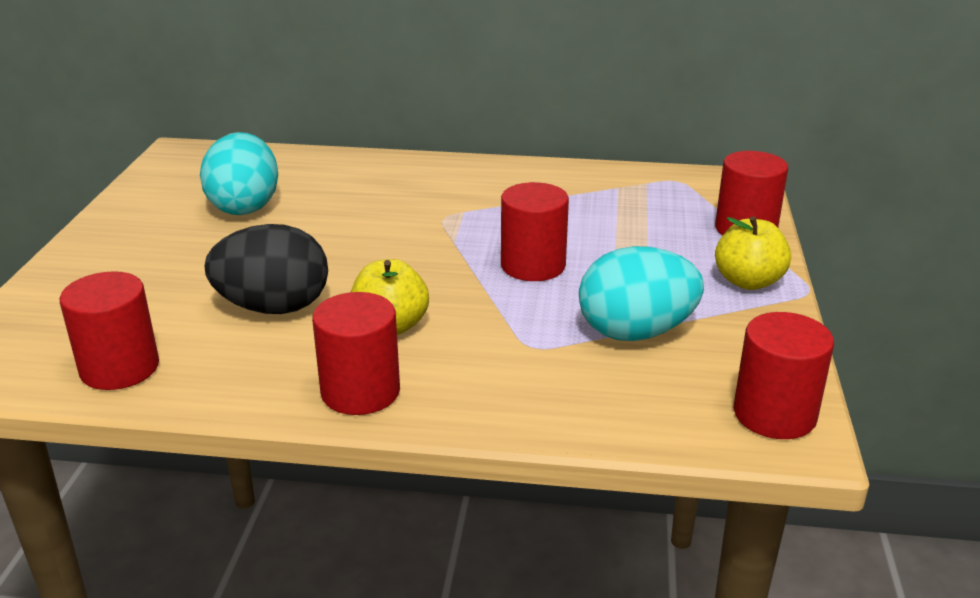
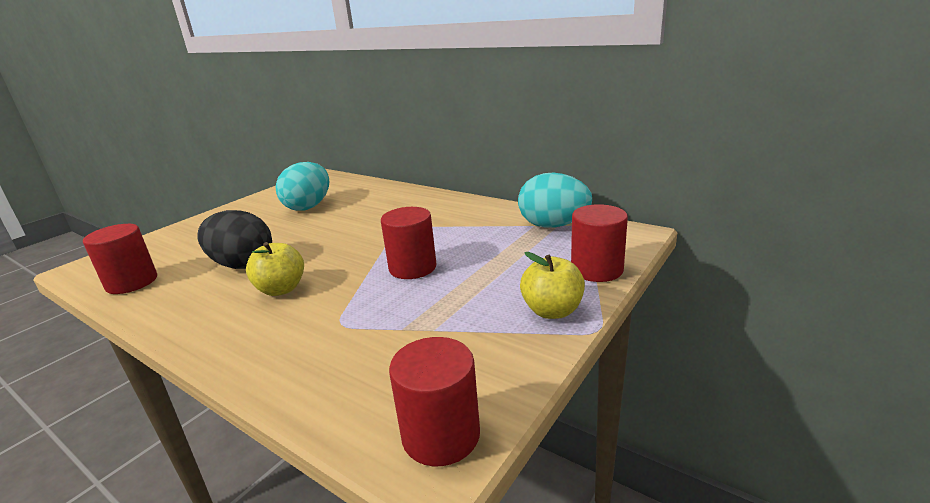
camera: 30 degrees right, 5 degrees down
(360, 391) = (209, 328): red cylinder -> none
(635, 332) = (419, 331): turquoise egg -> turquoise egg (553, 225)

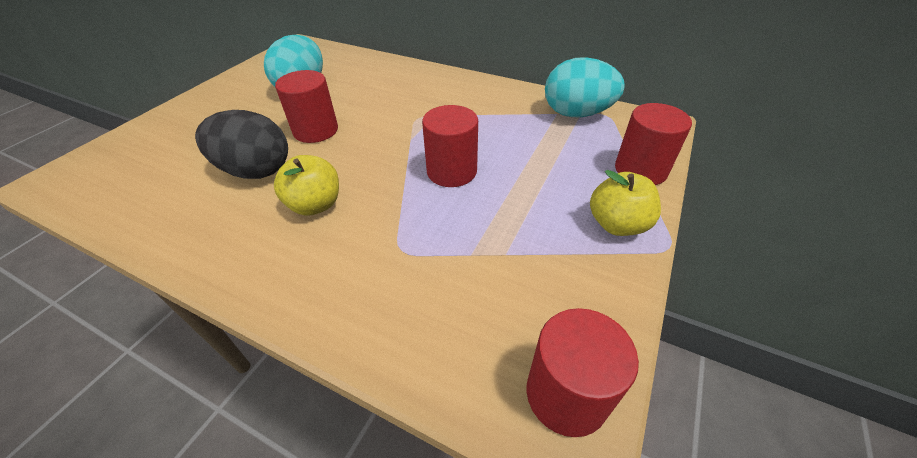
camera: 10 degrees left, 20 degrees up
(132, 282) = (127, 200): red cylinder -> red cylinder (315, 130)

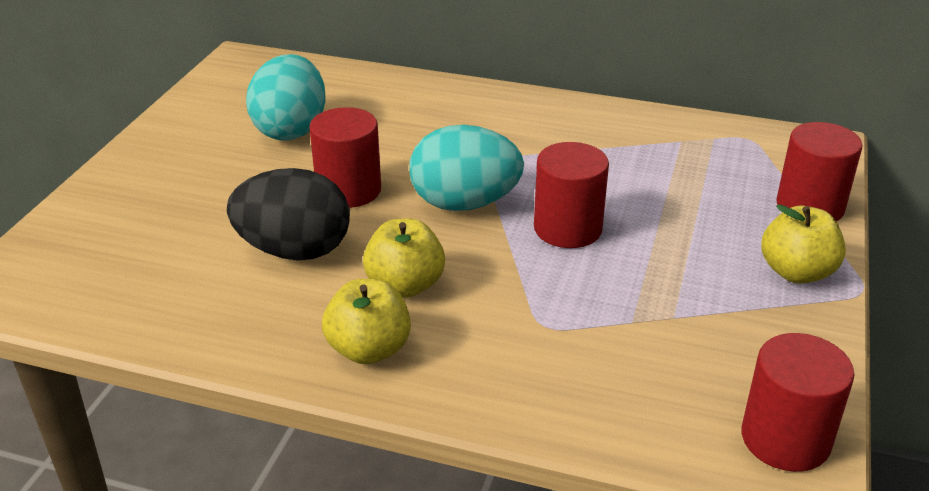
camera: 10 degrees left, 10 degrees down
(261, 256) = (369, 349): none -> yellow apple
(576, 114) = (708, 139): turquoise egg -> turquoise egg (464, 203)

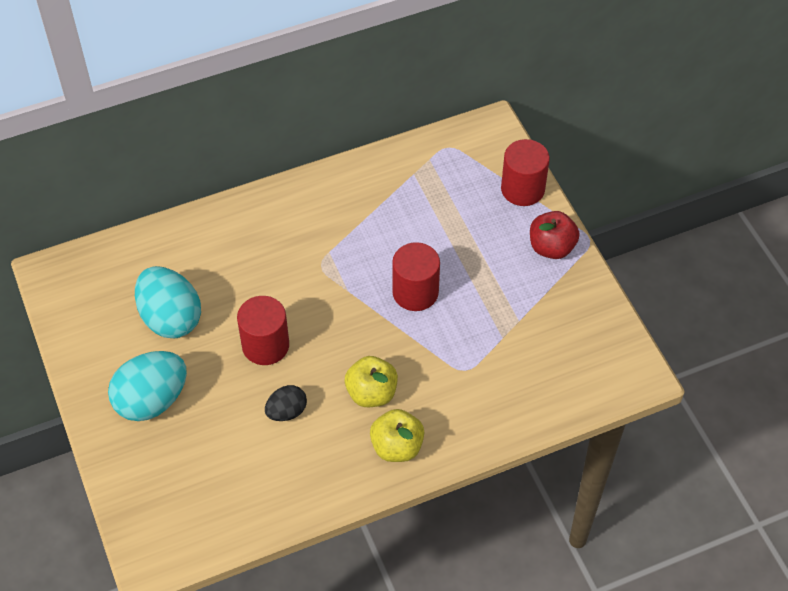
camera: 40 degrees left, 20 degrees up
(294, 251) = (286, 412): black egg -> black egg, size x0.54
(464, 203) = (342, 310): turquoise egg -> turquoise egg (152, 400)
(785, 439) = (620, 362): red cylinder -> none
(796, 272) = (551, 247): yellow apple -> red apple

